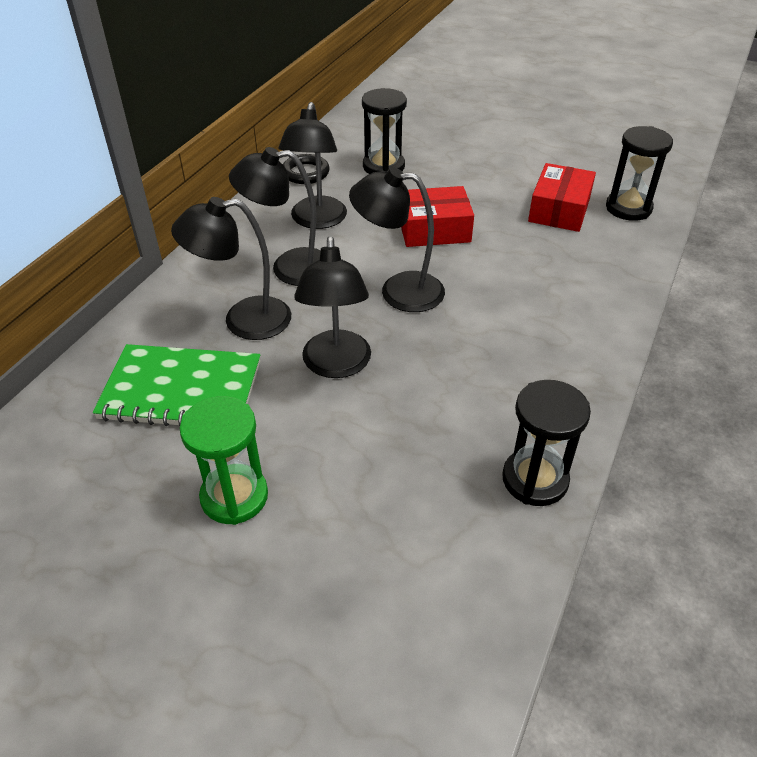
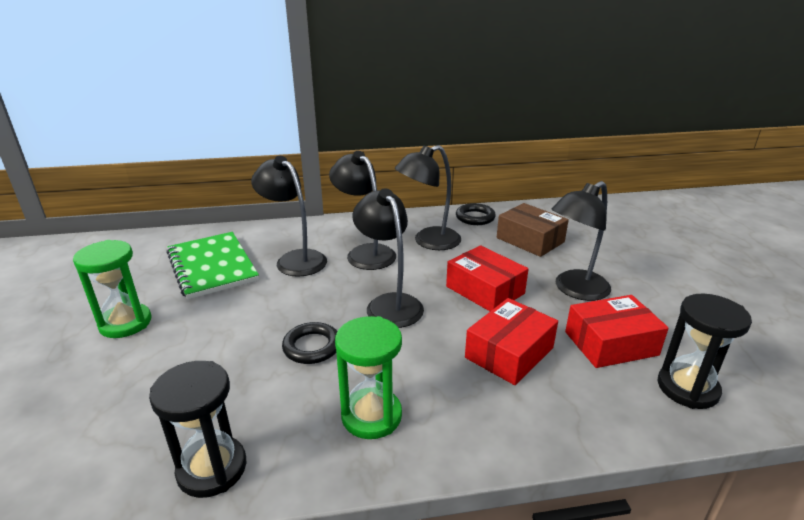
camera: 55 degrees right, 15 degrees down
(336, 365) = (279, 311): black lamp -> black lamp (574, 290)
(383, 166) = (530, 240): black hourglass -> brown box
(419, 364) = (312, 347): none -> black ring
(528, 260) = (509, 353): none -> red box
(542, 364) = (371, 416): none -> green hourglass

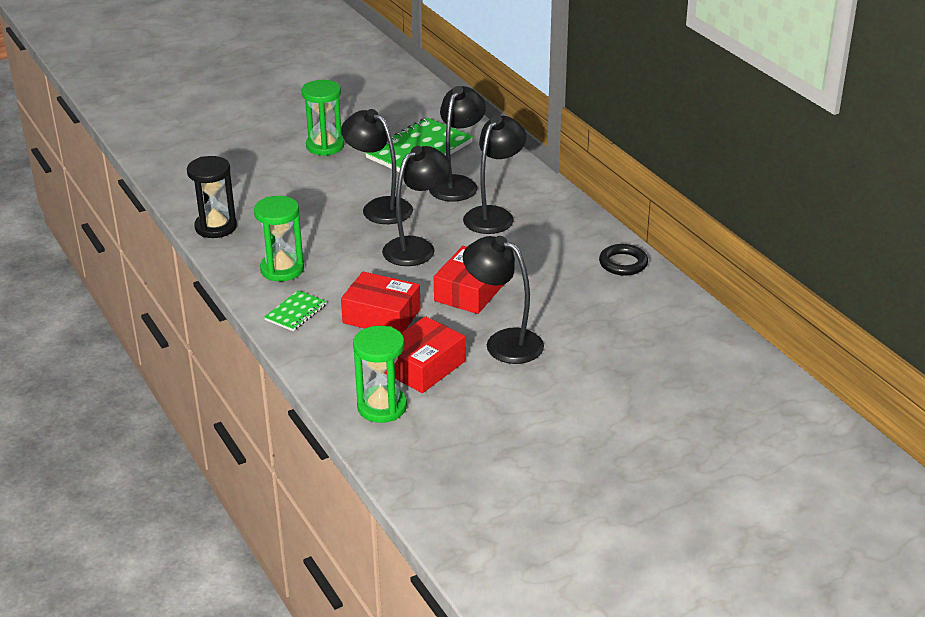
camera: 70 degrees right, 5 degrees up
(312, 347) = (340, 227): black ring -> none
(428, 242) = (542, 245): black lamp -> black lamp (379, 207)
(478, 422) = (296, 312): none -> green notebook
(530, 240) = (593, 306): brown box -> none
(610, 343) = (424, 367): red box -> red box turned 75 degrees clockwise
(687, 388) = (382, 407): black hourglass -> green hourglass

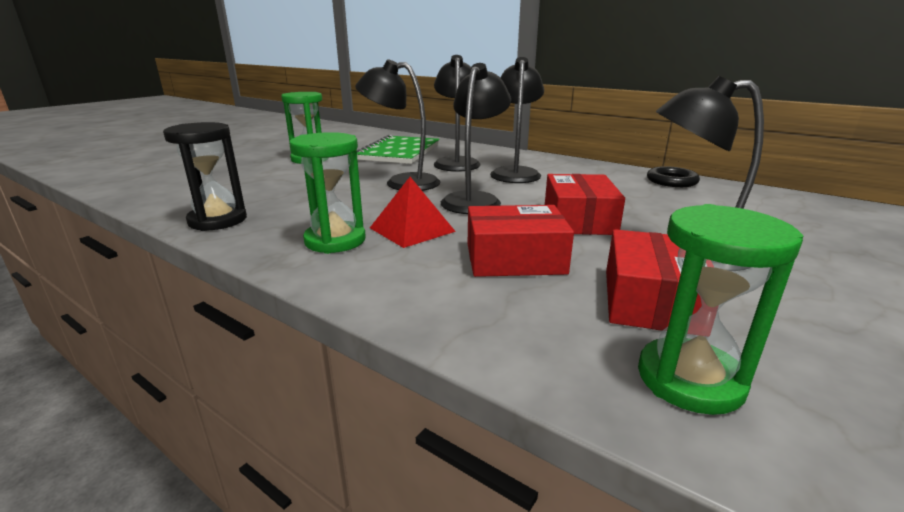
camera: 25 degrees left, 10 degrees down
(296, 312) = (394, 279): green notebook -> none
(340, 271) = (412, 229): none -> red pyramid

